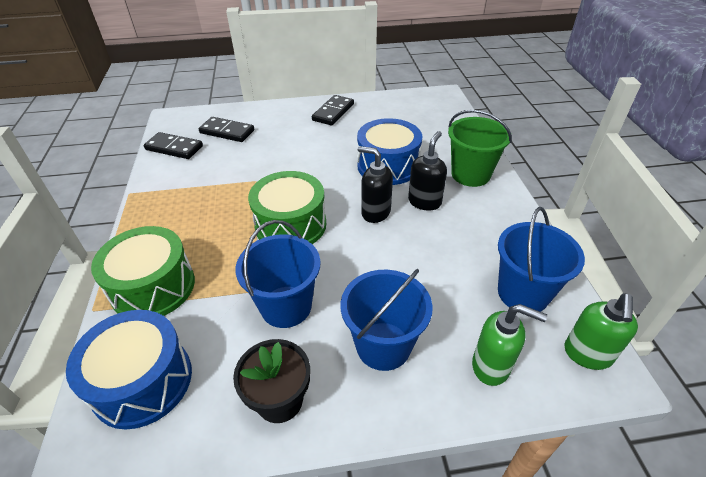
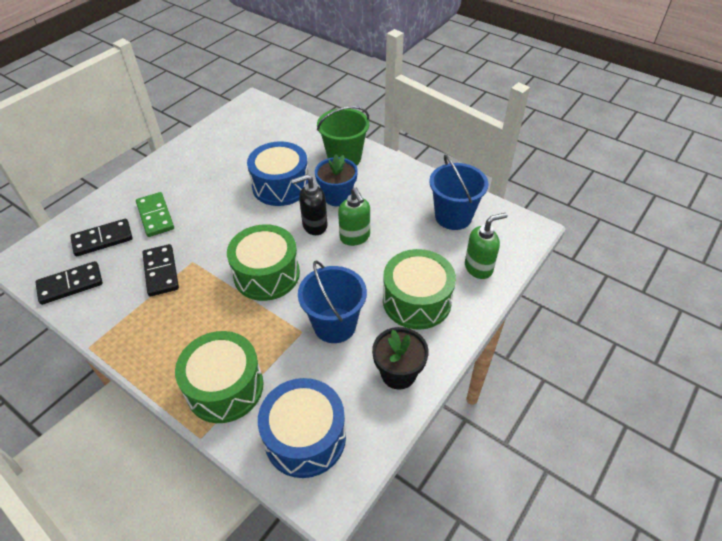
camera: 45 degrees left, 5 degrees up
(275, 136) = (155, 216): none -> green domino
(333, 112) = (179, 166): black domino -> black domino (161, 272)
(383, 346) = (417, 301): blue bucket -> green drum
(424, 202) = (337, 197): black soap dispenser -> blue flower pot
(587, 354) = (512, 227): green soap dispenser -> green soap dispenser (355, 237)

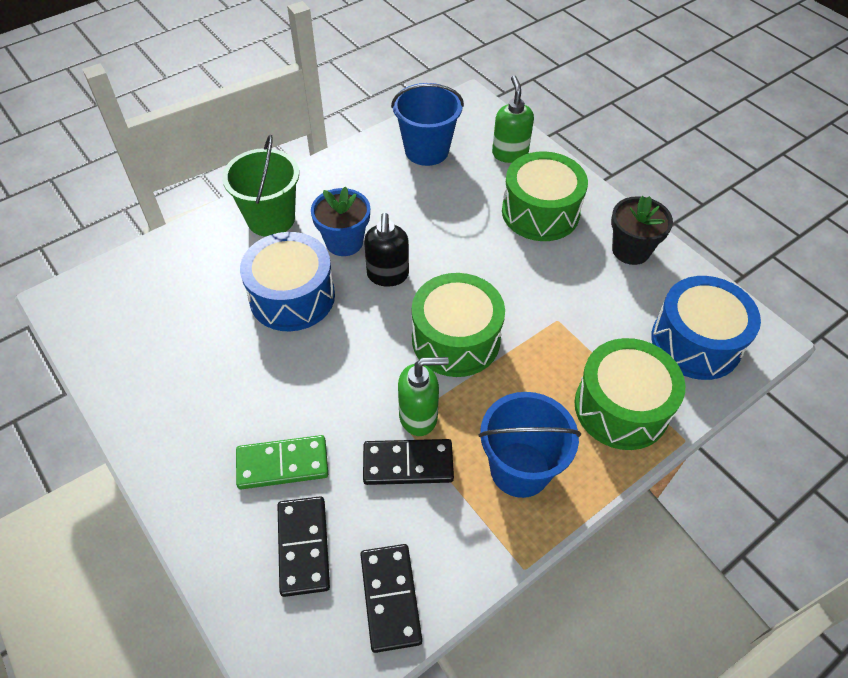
camera: 75 degrees left, 5 degrees up
(334, 325) = (555, 288): blue bucket -> blue bucket (520, 469)
(355, 237) = (425, 241): green soap dispenser -> green soap dispenser (419, 416)

